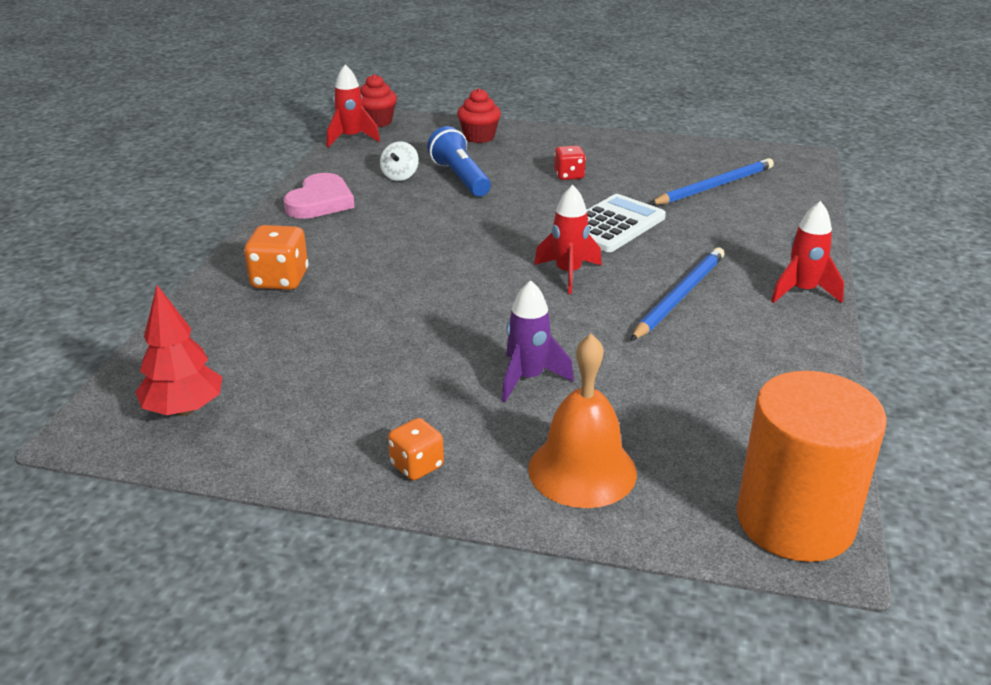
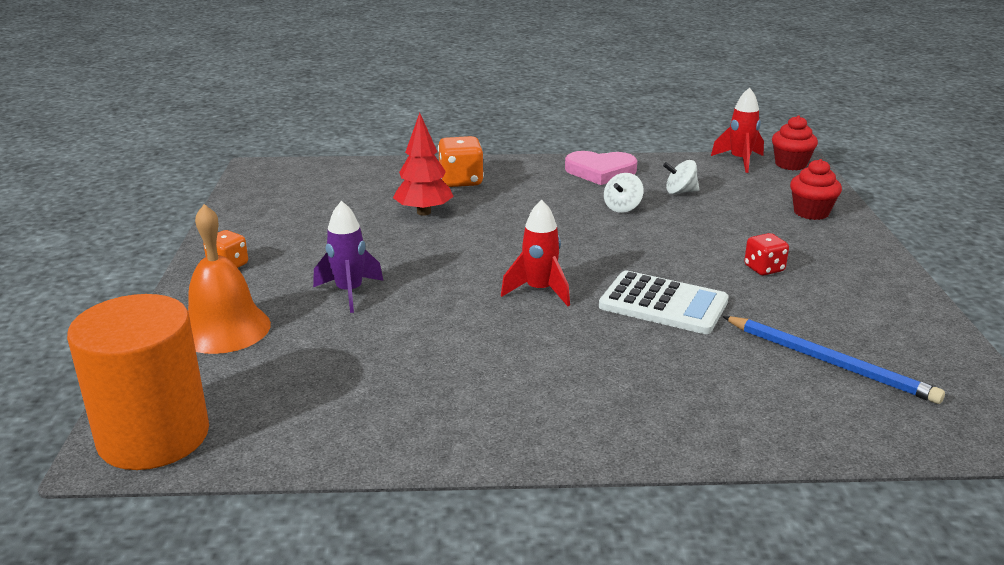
camera: 75 degrees right, 5 degrees down
(184, 410) = (284, 186): red tree -> red tree (424, 212)
(416, 207) = (622, 208): none -> white spinning top
(460, 178) = (702, 217): blue flashlight -> none
(679, 296) = (526, 355): blue pencil -> none
(802, 291) = (582, 437): red rocket -> none

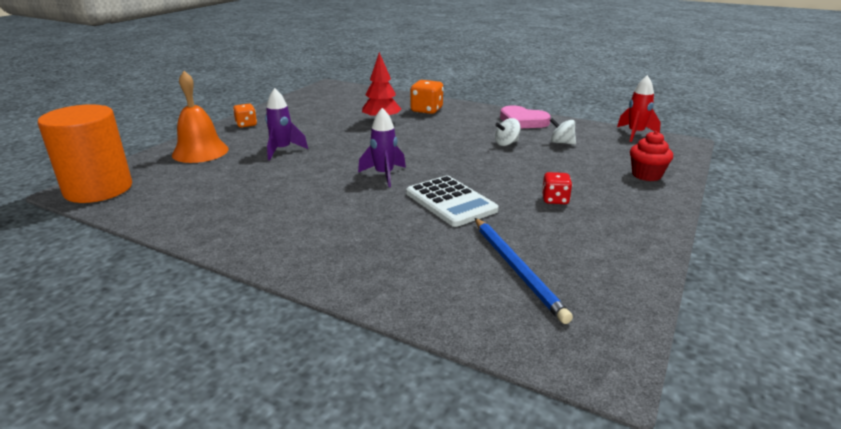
camera: 30 degrees right, 0 degrees up
(539, 291) = (384, 175): red rocket -> purple rocket
(790, 164) = (674, 143): red cupcake -> none

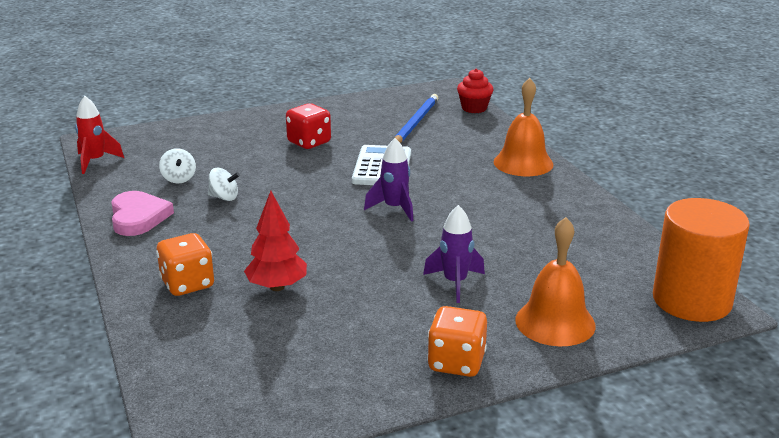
camera: 140 degrees left, 0 degrees up
(246, 125) = (456, 362): orange dice -> orange dice, size x1.54
(324, 261) = (523, 163): none -> orange bell
(555, 200) = (309, 142): red dice -> red dice, size x1.54
(646, 175) = (203, 132): red cupcake -> red cupcake (474, 108)

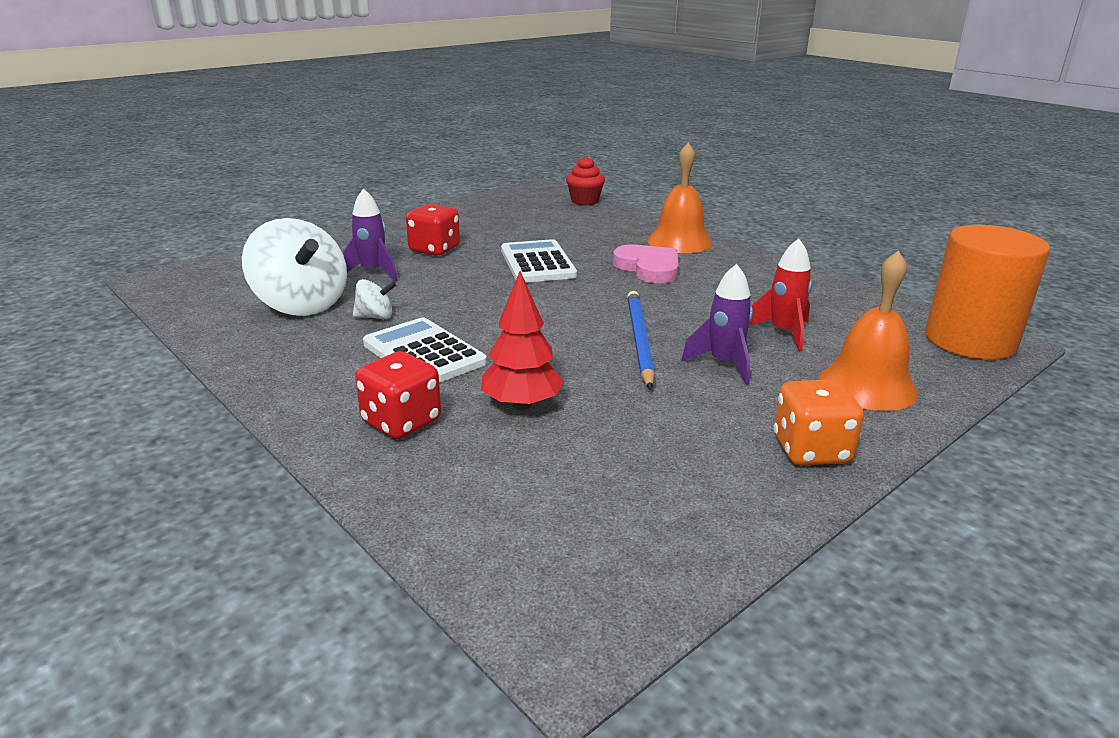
camera: 20 degrees left, 0 degrees up
(95, 161) = (174, 300): red rocket -> red rocket (783, 333)
(138, 217) = (276, 354): pink heart -> pink heart (649, 268)
(179, 179) = (301, 305): white spinning top -> white spinning top, size x2.20
(187, 284) = (401, 422): orange dice -> red dice
(238, 234) = (424, 353): none -> white calculator
(394, 208) = (587, 300): purple rocket -> purple rocket (372, 272)
(416, 122) = (536, 219): blue pencil -> blue pencil (639, 340)

